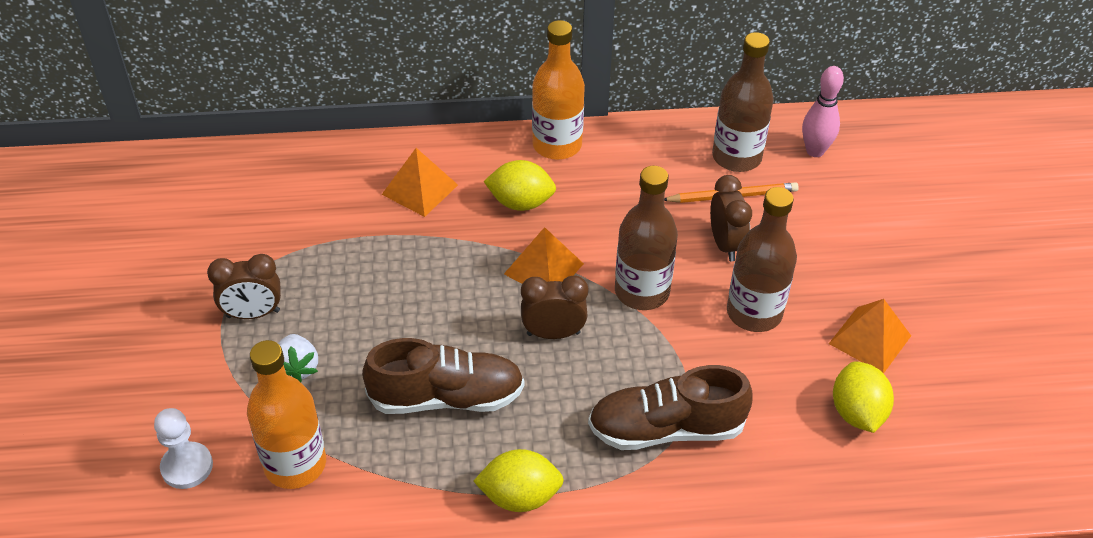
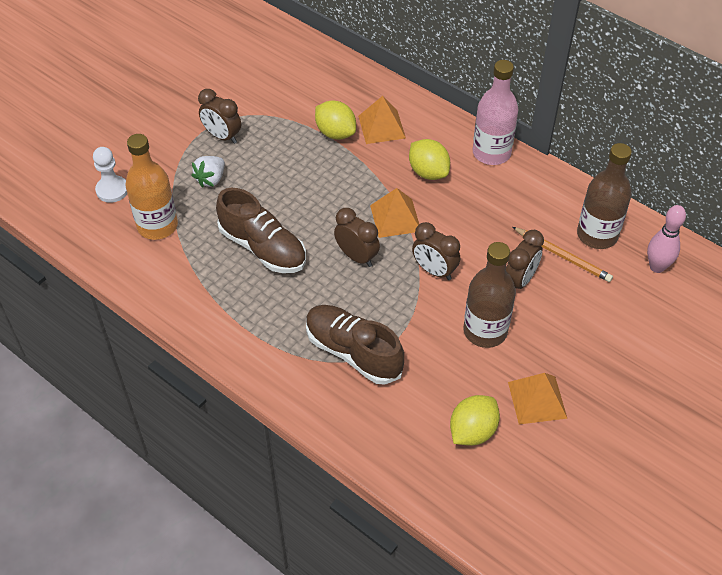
camera: 45 degrees right, 5 degrees up
(519, 496) = (238, 324): yellow lemon -> yellow lemon (335, 133)
(557, 145) = (491, 153): orange bottle -> pink bottle
(642, 292) = (434, 271): brown bottle -> brown clock

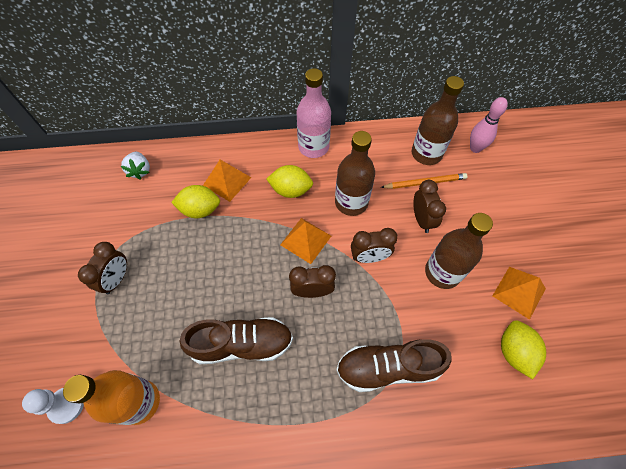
camera: 45 degrees left, 10 degrees up
(211, 179) = (144, 322): white strawberry -> white strawberry (140, 170)
(222, 136) = (117, 279): brown clock -> brown clock turned 60 degrees counterclockwise
(470, 220) = (351, 202): none -> brown bottle

